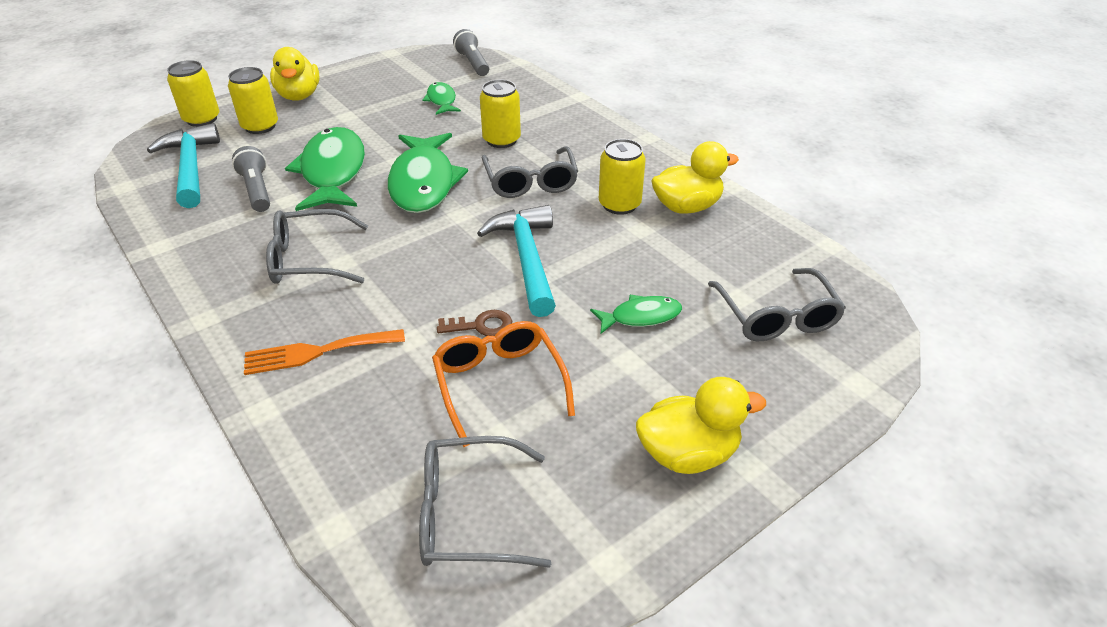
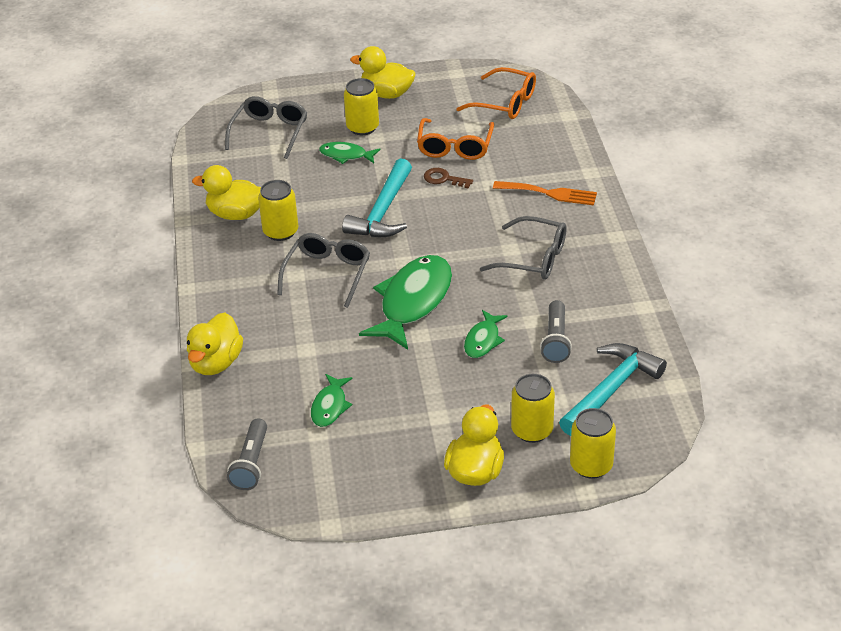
camera: 150 degrees left, 0 degrees up
(191, 168) = (610, 390): turquoise hammer -> turquoise hammer turned 150 degrees counterclockwise
(333, 172) = (483, 340): green fish -> green fish, size x0.51
(469, 514) = (505, 103): grey glasses -> orange glasses
(501, 140) = (314, 328): yellow can -> yellow can (362, 127)
(560, 101) = (216, 363): none -> yellow duck

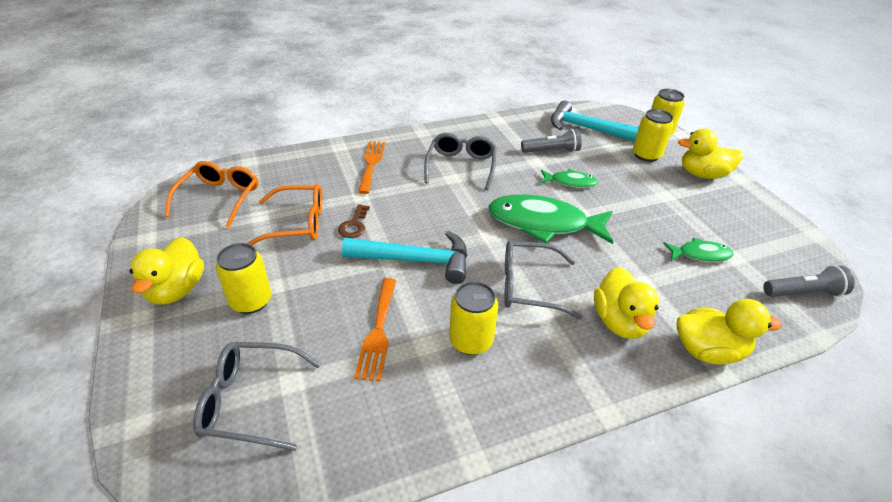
camera: 105 degrees left, 0 degrees up
(235, 214) = (447, 397): yellow duck -> yellow duck (619, 322)
(308, 187) = (378, 332): none -> orange fork
(346, 155) = (311, 307): green fish -> none

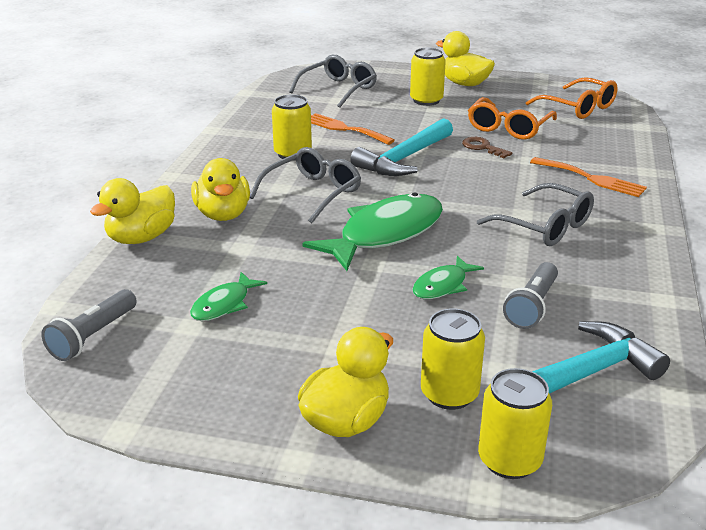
camera: 125 degrees right, 10 degrees down
(619, 322) = (223, 214): yellow duck -> yellow duck turned 135 degrees counterclockwise

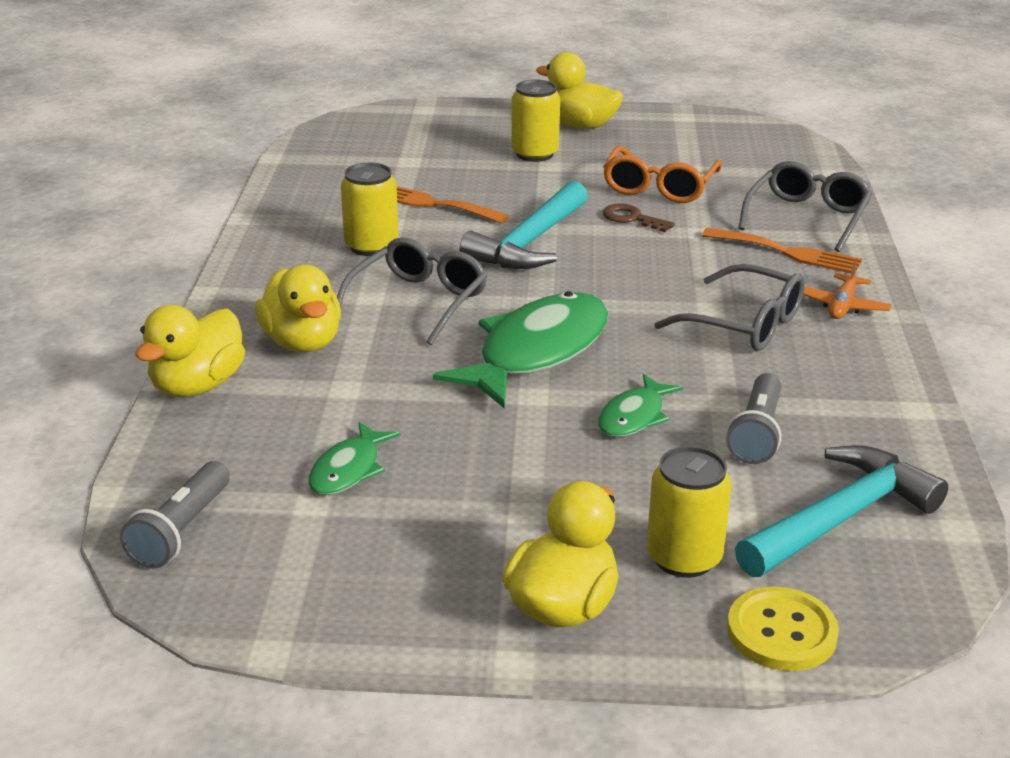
camera: 10 degrees left, 0 degrees up
(338, 89) = (405, 145): grey glasses -> grey glasses (807, 217)
(509, 460) = (781, 632): yellow can -> yellow button
(578, 107) = (744, 152): orange glasses -> none
(623, 219) = (842, 306): none -> orange plane

